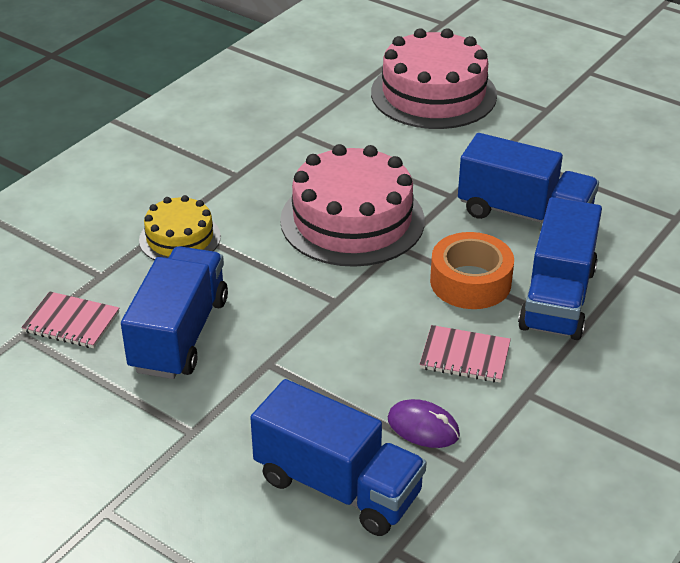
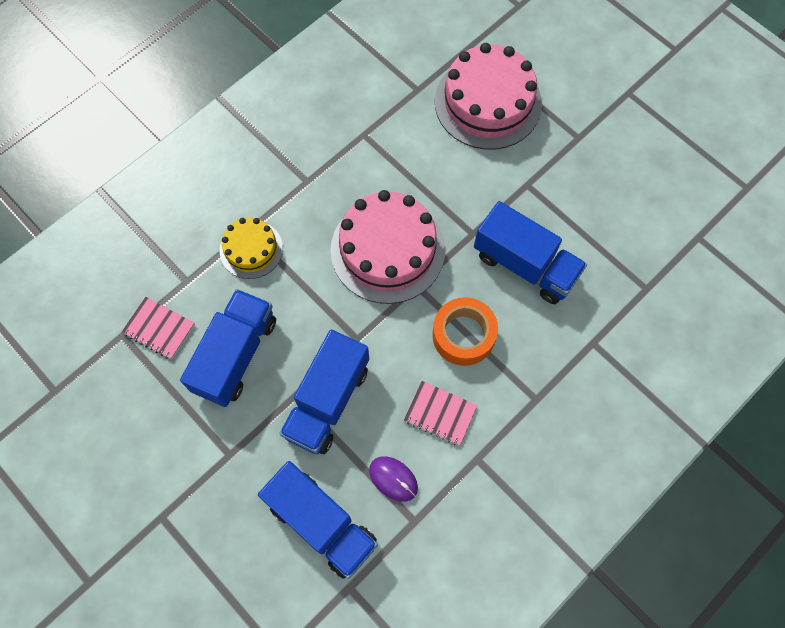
camera: 10 degrees right, 30 degrees up
(557, 298) = (525, 364): blue truck -> blue truck (327, 401)

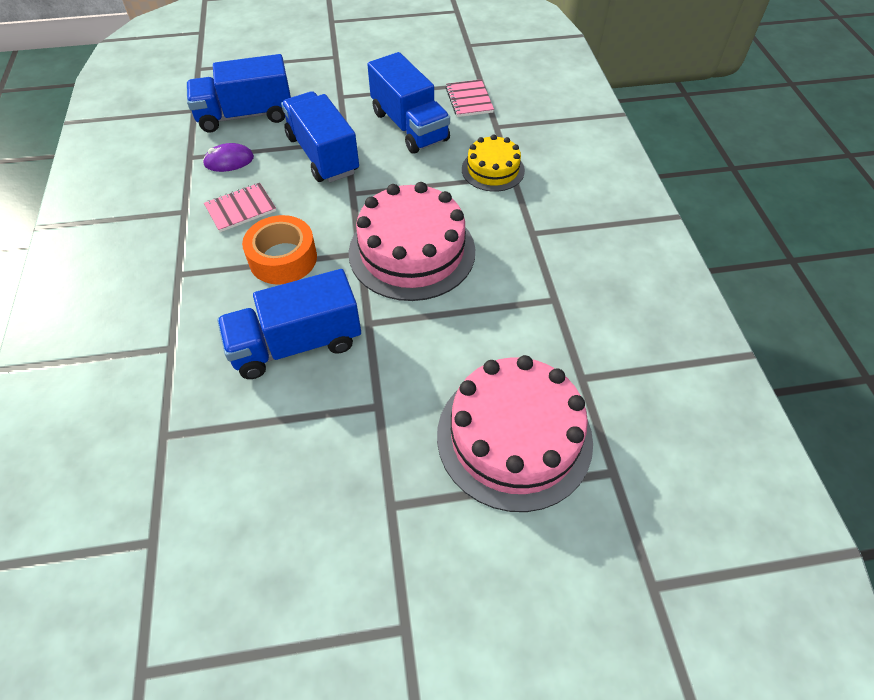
camera: 125 degrees right, 15 degrees down
(159, 329) = (469, 100): pink notebook -> pink notebook turned 75 degrees counterclockwise

